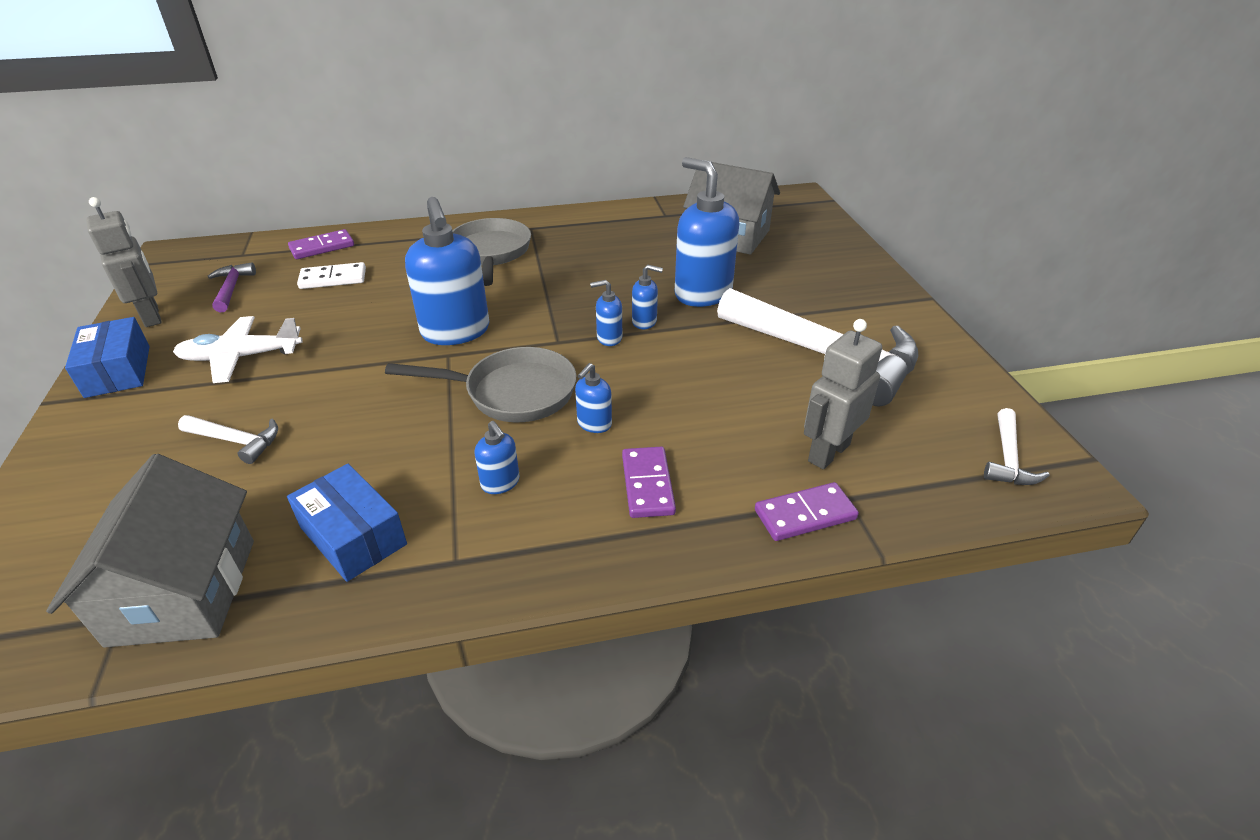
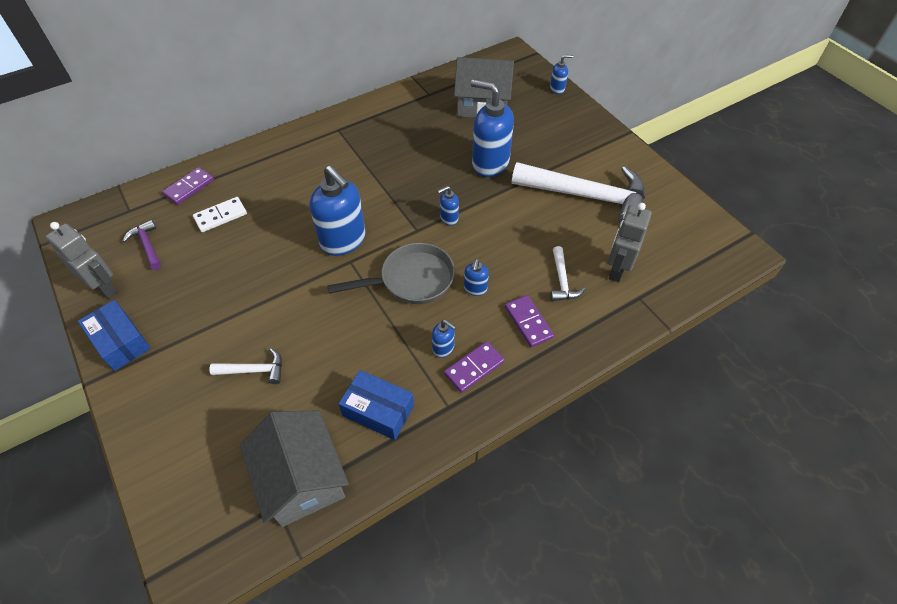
camera: 20 degrees left, 15 degrees up
(241, 357) = (204, 304): white plane -> none
(491, 253) = (323, 162): grey pan -> none
(644, 322) = (464, 198): blue soap dispenser -> blue soap dispenser (557, 89)
(805, 515) = (621, 315): purple domino -> purple domino (474, 368)
(1008, 458) = (710, 245): white hammer -> white hammer (562, 281)

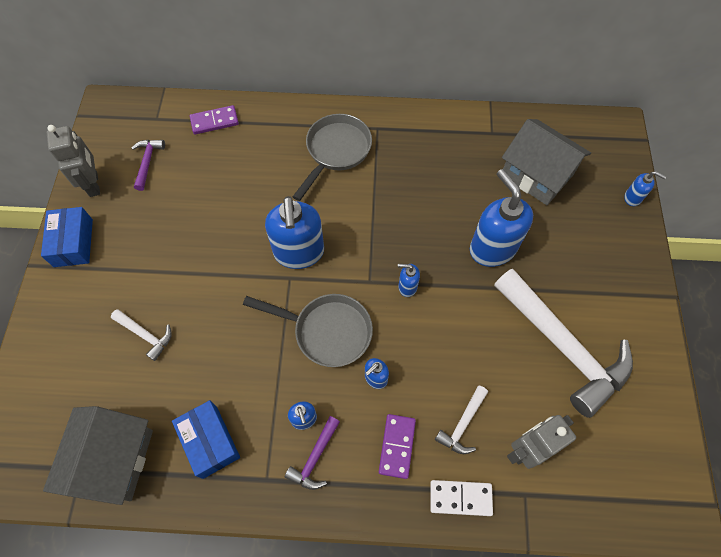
camera: 35 degrees right, 10 degrees up
(221, 216) = (219, 166): white domino -> white domino (460, 498)
(316, 159) = (336, 151): none -> grey pan
(474, 368) = (315, 458): purple domino -> purple hammer

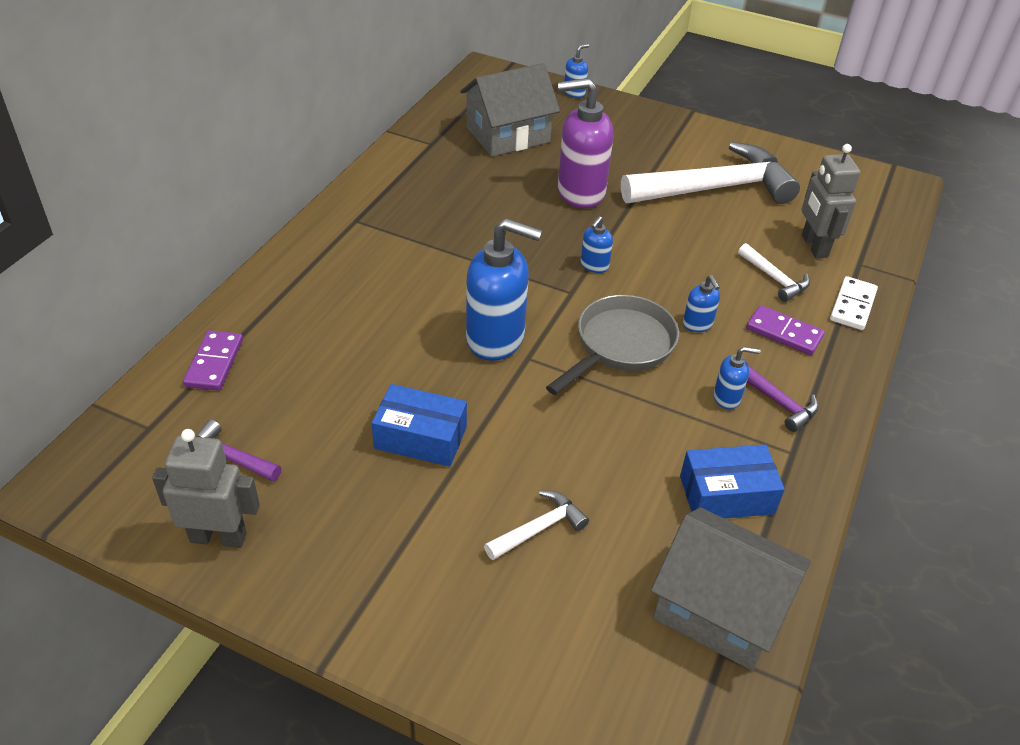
camera: 70 degrees left, 20 degrees down
(73, 243) = (318, 589): blue box -> blue box (420, 437)
(336, 151) = (364, 263): grey pan -> none
(492, 248) = (580, 193): blue soap dispenser -> purple soap dispenser

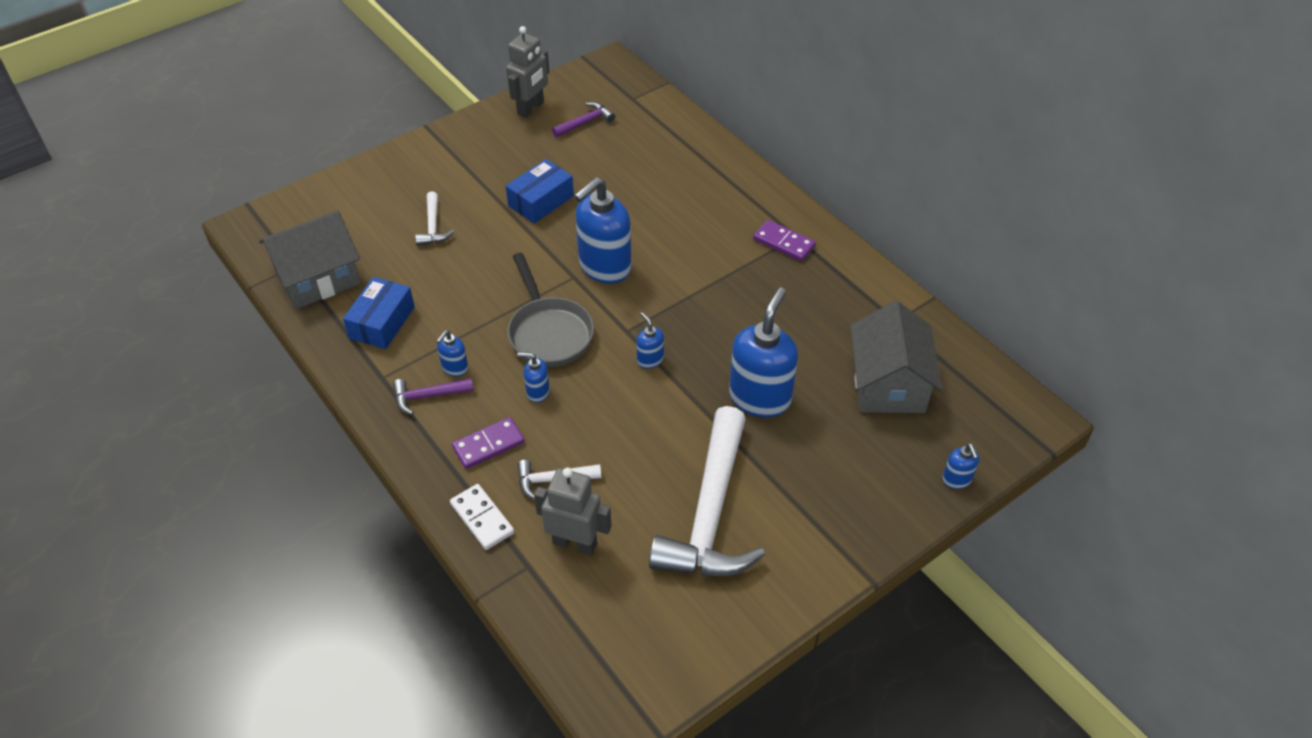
camera: 120 degrees right, 5 degrees up
(214, 363) = (672, 132): purple domino -> purple domino (784, 243)
(580, 193) = (760, 397): purple soap dispenser -> blue soap dispenser

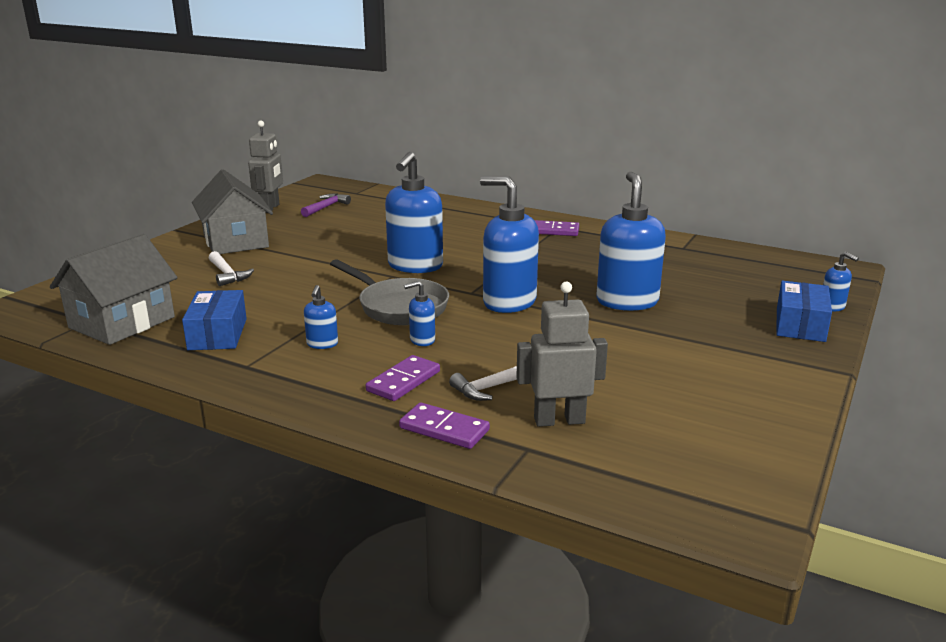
camera: 25 degrees left, 25 degrees down
(427, 396) = (308, 366): purple hammer -> none
(482, 518) = (444, 429): white domino -> purple domino
(541, 201) = (322, 246): blue box -> blue box (800, 325)
(650, 360) = (509, 302): blue soap dispenser -> blue soap dispenser, size x2.18
(710, 514) = (665, 371): white hammer -> none
(888, 384) = (717, 275): grey house -> grey house (235, 241)

